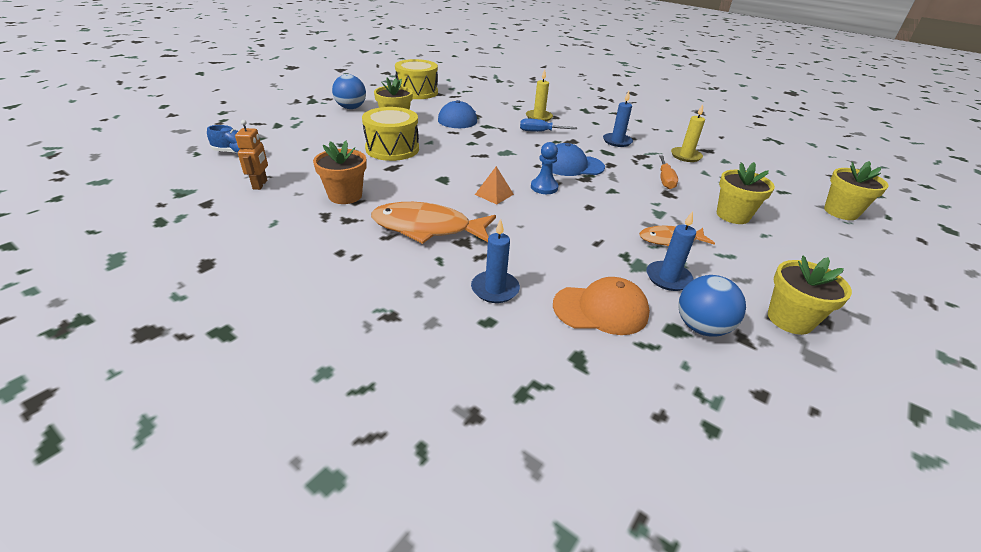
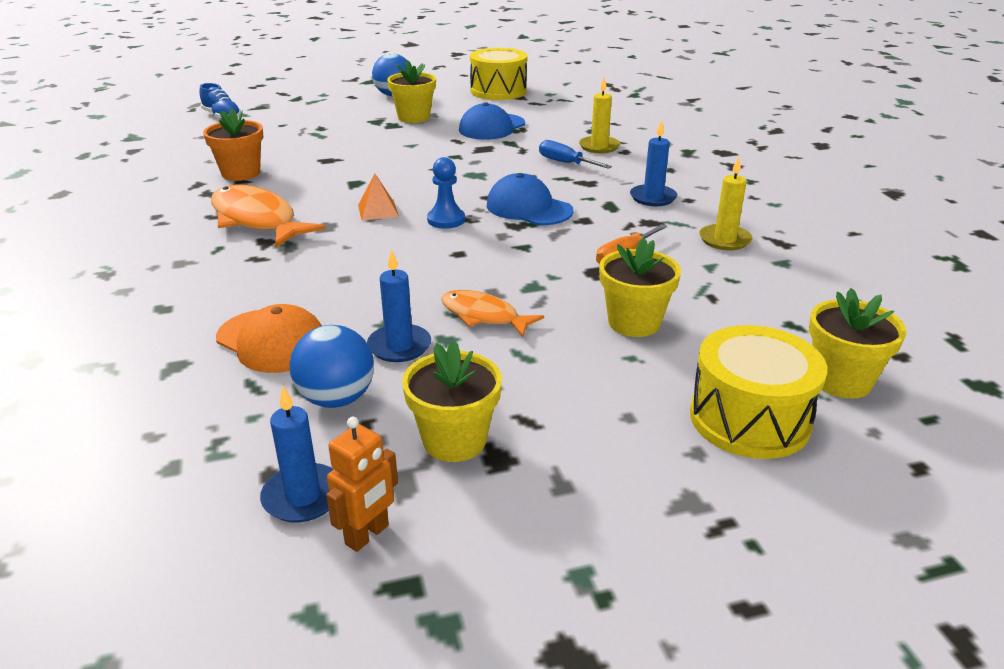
camera: 40 degrees right, 5 degrees down
(260, 184) = (193, 146): orange robot -> orange robot (367, 535)
(392, 149) = (360, 143): yellow drum -> yellow drum (749, 419)
(495, 289) = (216, 287): blue candle -> blue candle (303, 496)

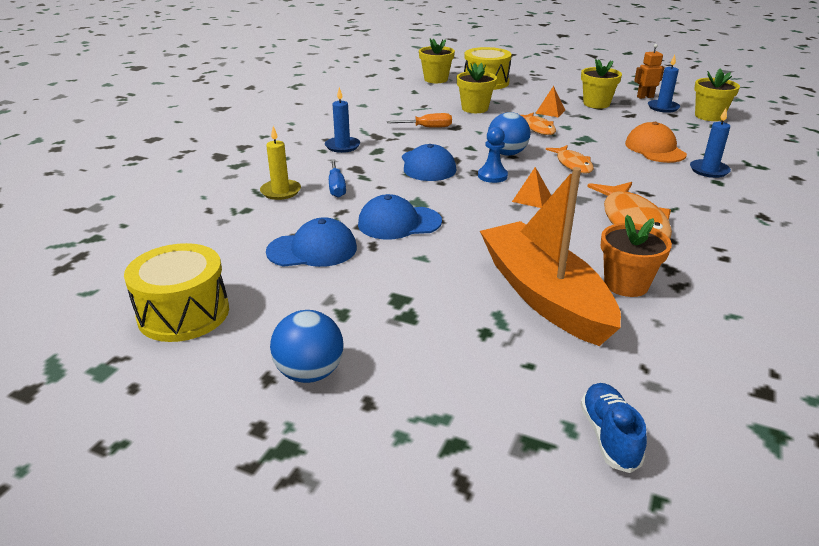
camera: 140 degrees left, 0 degrees up
(299, 151) = (543, 295): none -> orange boat
(336, 398) = (634, 124): blue ball -> blue ball (507, 153)
(372, 267) = (572, 164): none -> orange fish
(399, 346) = (591, 130): blue candle -> blue candle (709, 170)
(414, 117) = (358, 303): yellow flower pot -> yellow flower pot (709, 116)
(464, 157) = (399, 223): none -> blue cap
(512, 370) = (550, 111): none -> orange pyramid
(724, 240) = (362, 118): yellow candle -> none

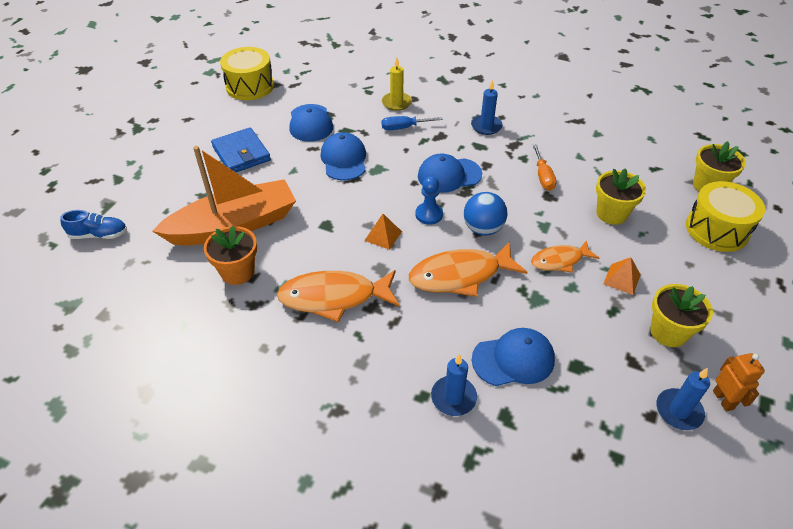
camera: 90 degrees right, 15 degrees up
(310, 373) = (186, 131): blue ball -> none
(382, 304) = (241, 153): none -> blue wallet
(572, 164) = (460, 275): orange fish -> orange fish, size x1.67
(655, 149) = (513, 359): orange cap -> blue cap
(709, 116) = (657, 464): yellow flower pot -> none

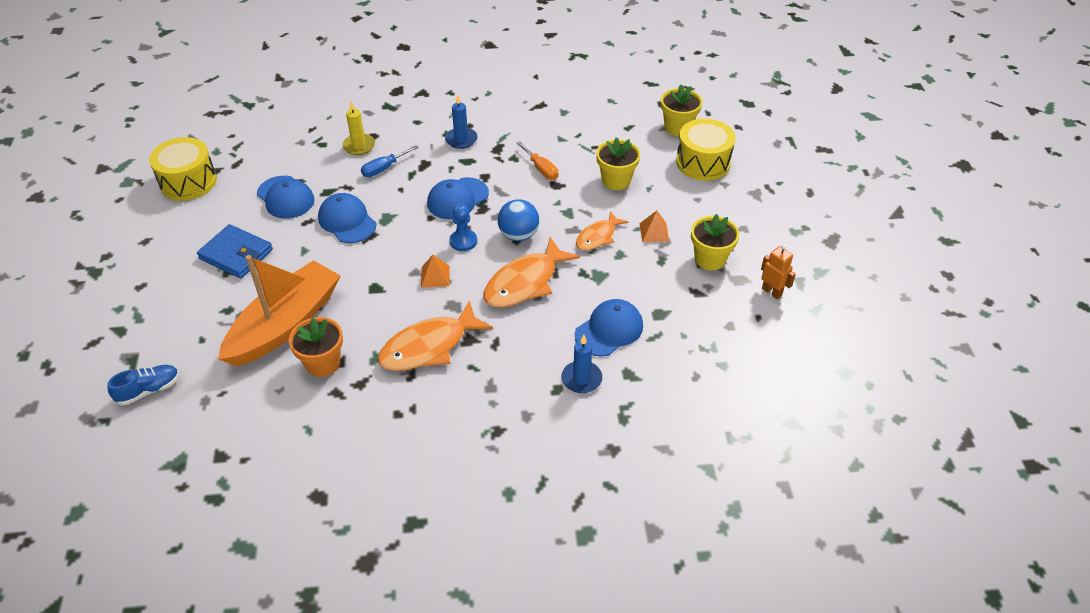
camera: 30 degrees left, 0 degrees up
(678, 411) = (746, 313): blue candle -> none

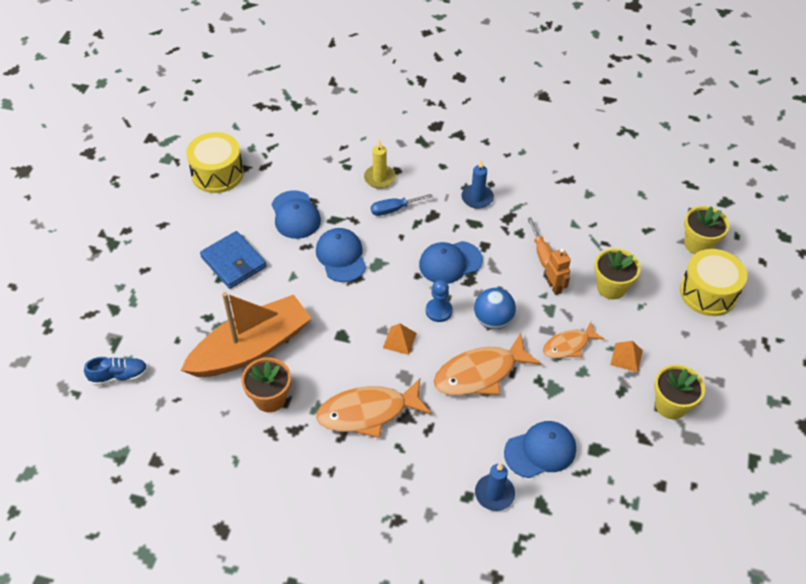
camera: 20 degrees right, 5 degrees up
(772, 292) = (719, 462): orange robot -> orange robot (554, 287)

